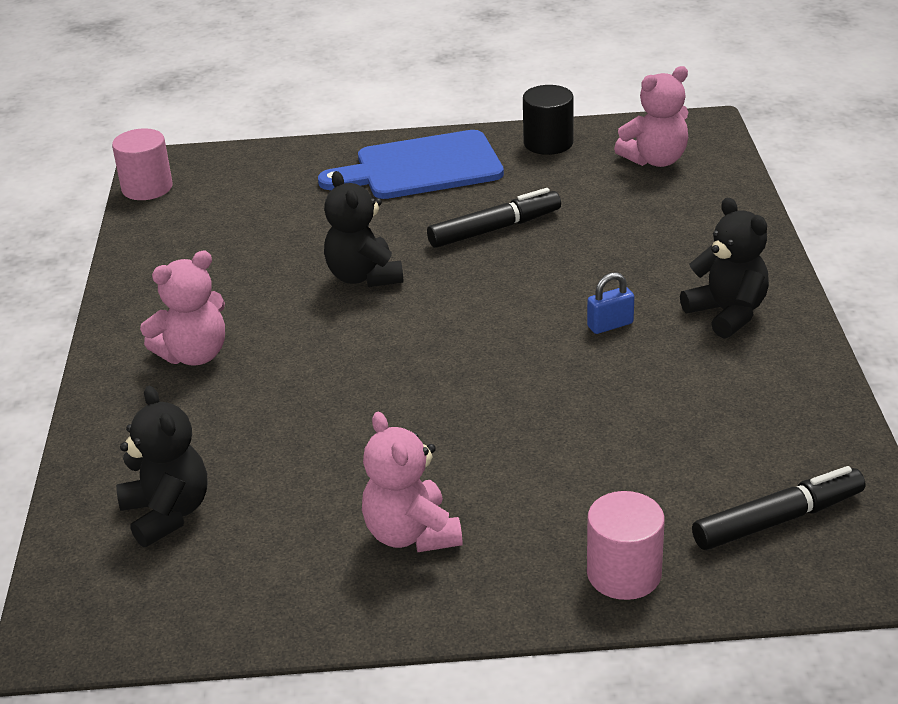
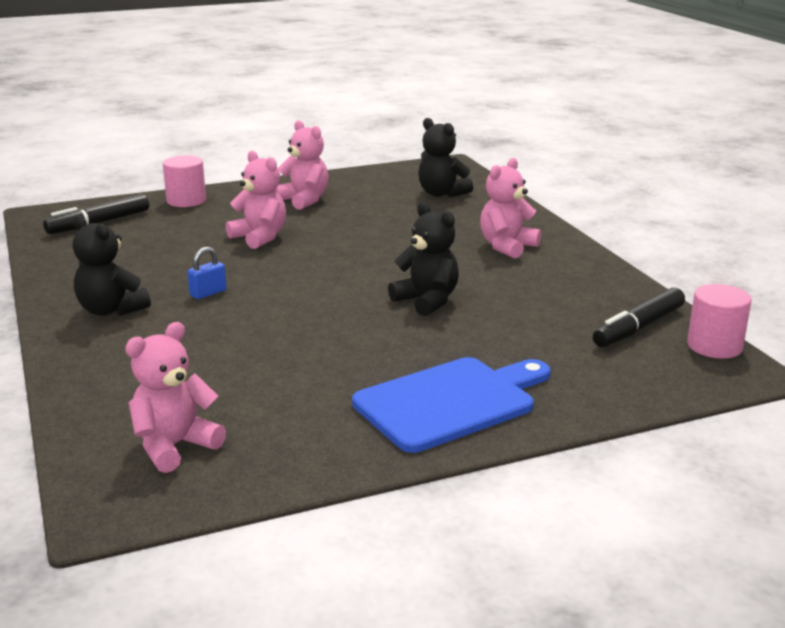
camera: 160 degrees right, 10 degrees down
(495, 229) = (333, 349): black marker -> black marker (638, 327)
(519, 432) = (260, 237): none -> pink teddy bear
(548, 143) = (315, 454): black cylinder -> none

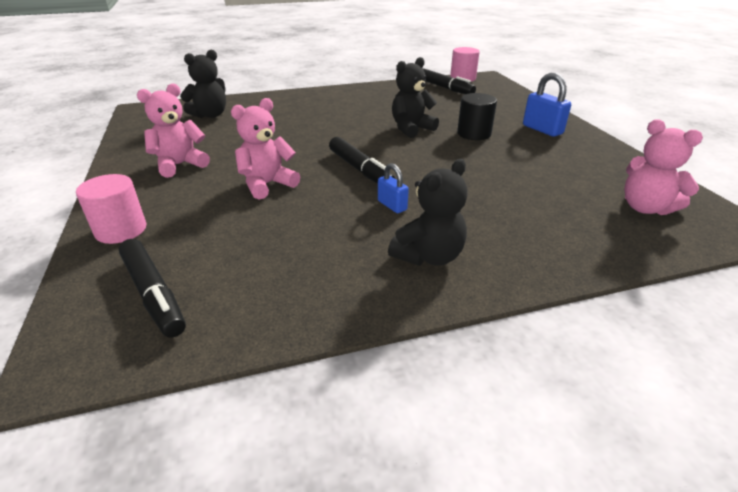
camera: 85 degrees left, 10 degrees up
(294, 275) = (360, 169): none -> black marker
(419, 344) = (474, 133): none -> black cylinder
(450, 402) = (542, 129): blue cutting board -> blue padlock
(507, 247) = (327, 104): pink teddy bear -> none

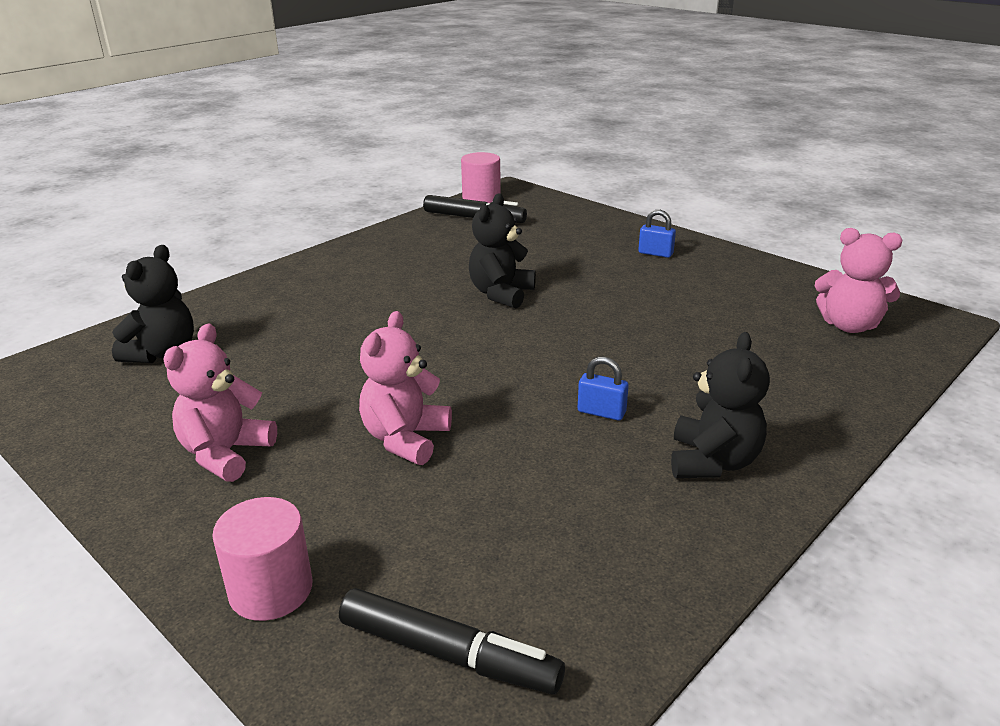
camera: 30 degrees left, 5 degrees down
(360, 169) = (505, 375): black marker -> none
(474, 133) = (585, 280): black cylinder -> none
(542, 129) = (655, 253): blue padlock -> blue padlock, size x0.61

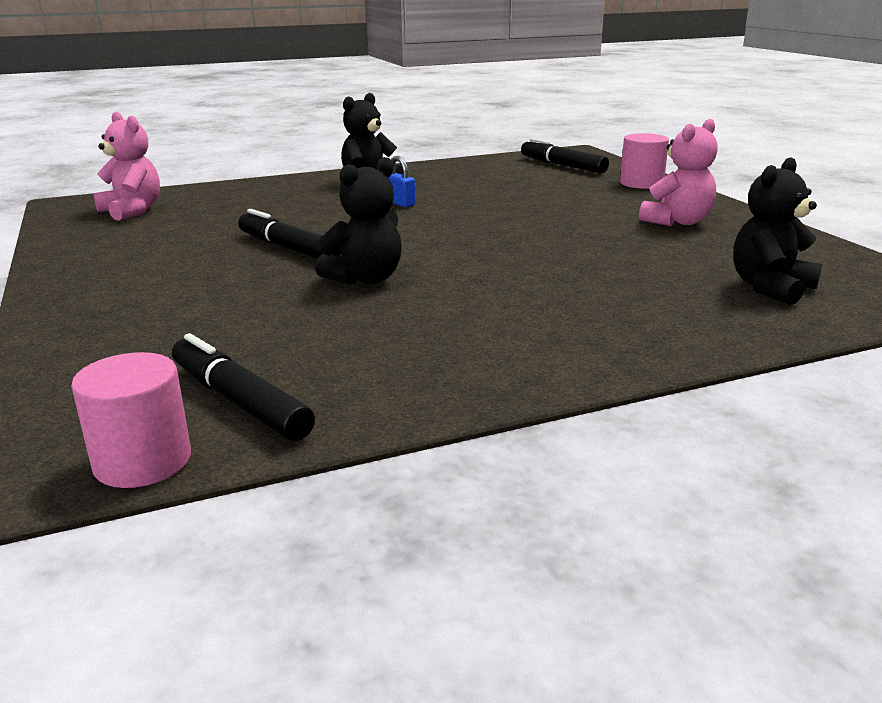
camera: 155 degrees left, 5 degrees down
(405, 439) = (544, 211): pink teddy bear -> none
(608, 311) = (288, 248): none -> black marker
(655, 253) = (121, 287): blue padlock -> none

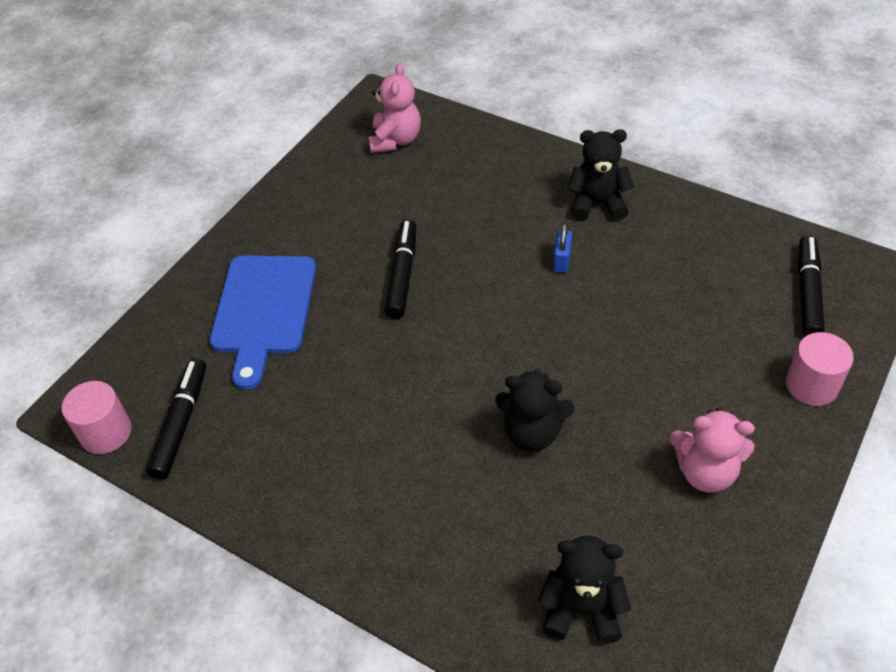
camera: 55 degrees right, 25 degrees up
(184, 311) = (263, 310): none -> blue cutting board
(365, 279) = (384, 355): black teddy bear -> black teddy bear (532, 433)

